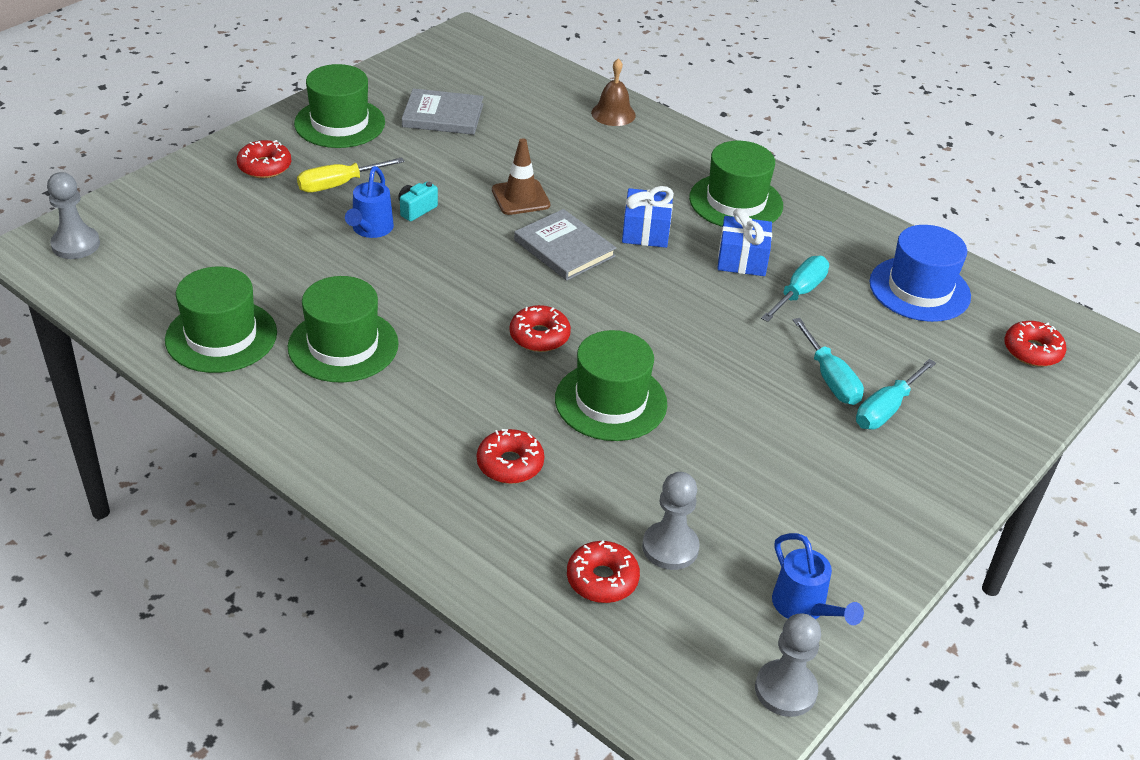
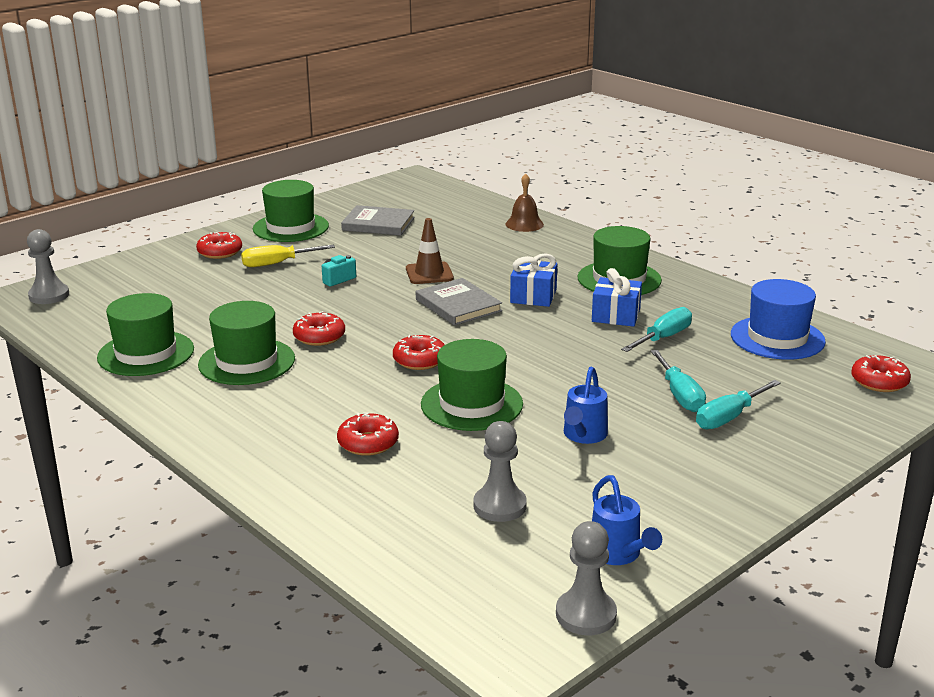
camera: 10 degrees right, 15 degrees down
(370, 229) = (295, 291): blue watering can -> blue watering can (583, 435)
(602, 579) = (429, 525): red donut -> red donut (319, 337)

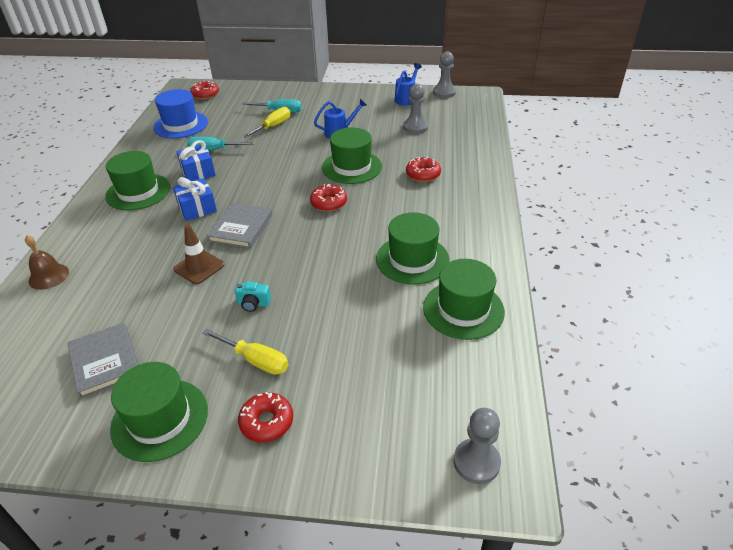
camera: 130 degrees left, 15 degrees up
(319, 337) = (347, 253): red donut -> none
(680, 395) = (273, 126): turquoise screwdriver -> yellow screwdriver

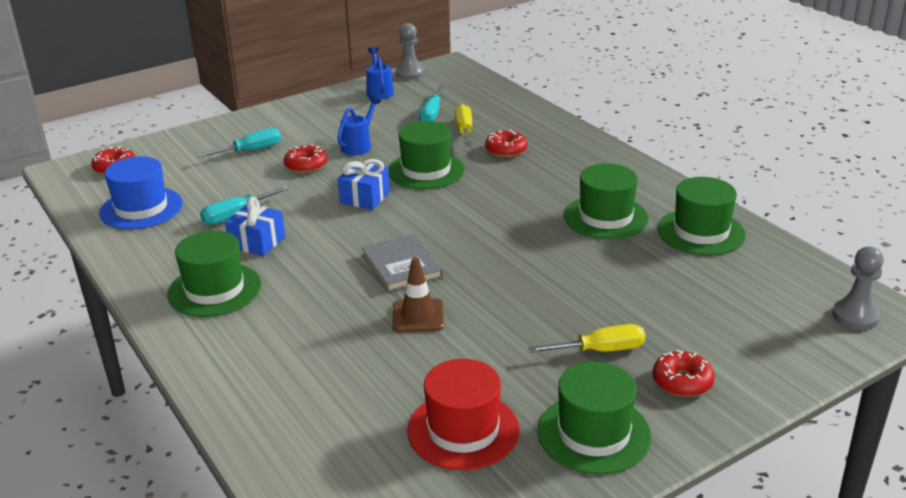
camera: 40 degrees left, 10 degrees down
(48, 276) = (255, 408): brown bell -> none
(105, 361) = (463, 430): grey book -> red hat
(197, 208) = (320, 272): blue gift -> blue gift (365, 197)
(253, 304) = (525, 315): turquoise camera -> none
(273, 126) = (270, 167): yellow screwdriver -> yellow screwdriver (464, 131)
(329, 203) = (456, 208): red donut -> red donut (306, 165)
(415, 127) = (432, 114): grey pawn -> turquoise screwdriver

